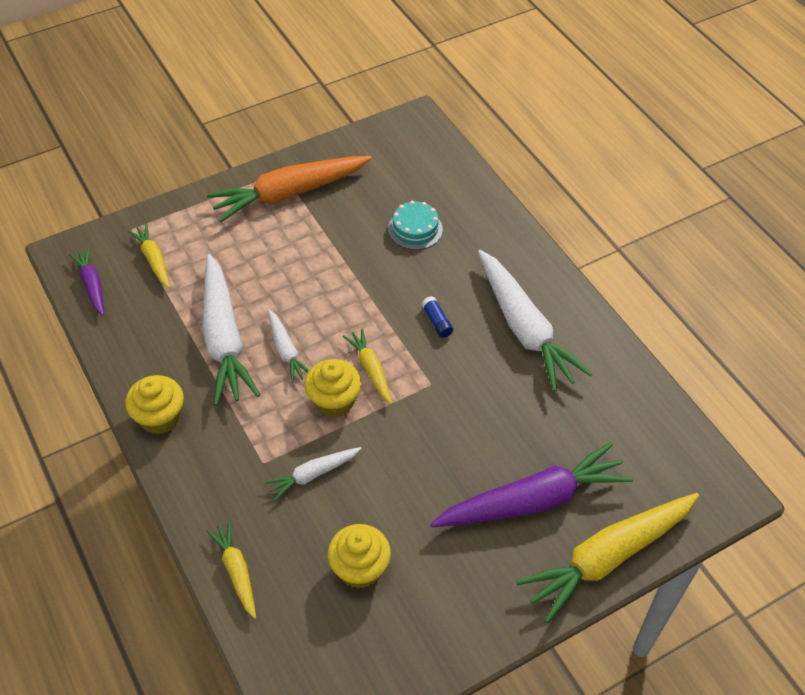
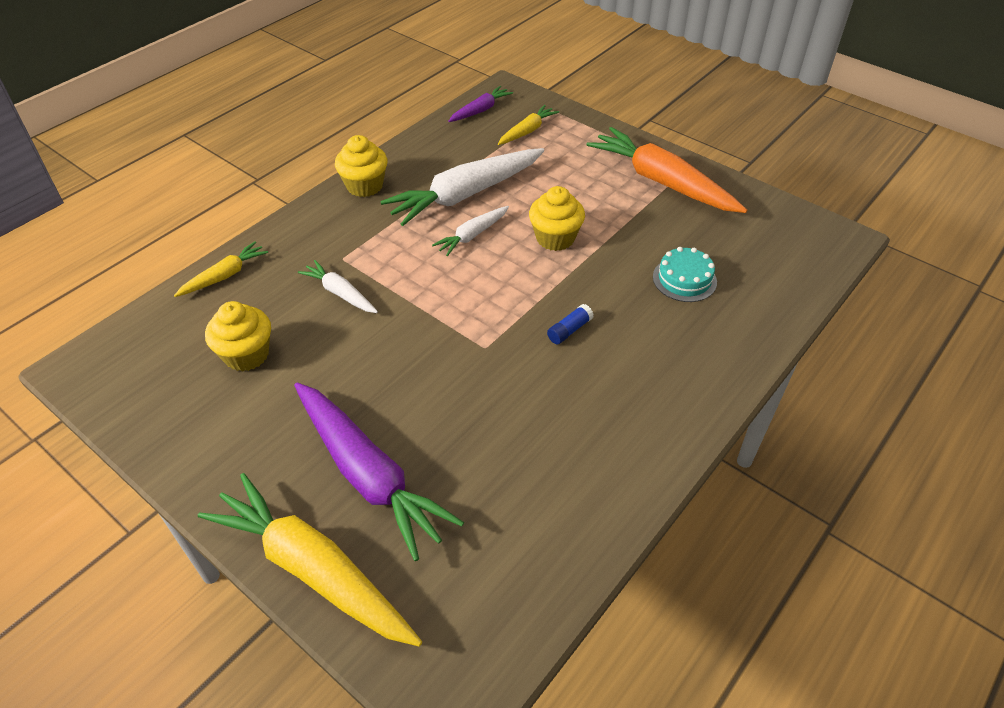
camera: 70 degrees right, 5 degrees down
(334, 401) = (430, 283): yellow cupcake -> yellow cupcake (555, 238)
(371, 369) = (480, 298): yellow carrot -> none
(524, 328) = (605, 407): white carrot -> none

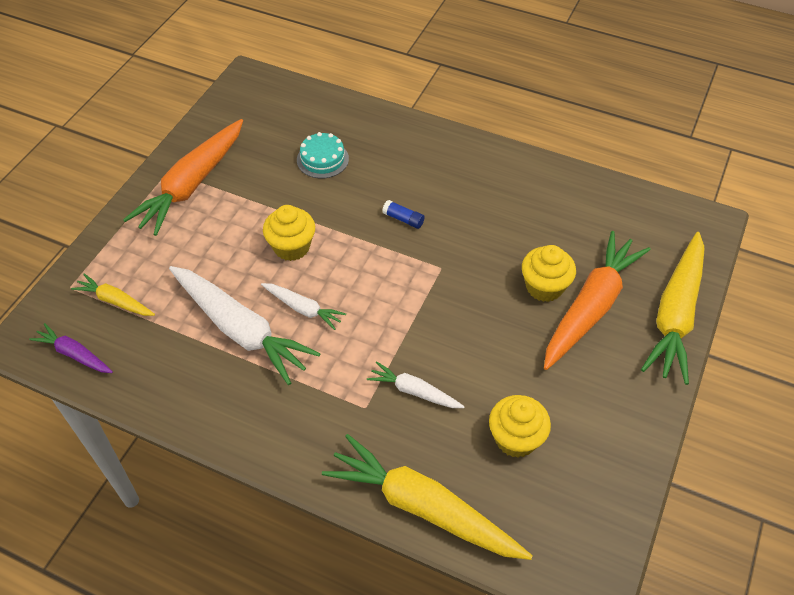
camera: 105 degrees left, 5 degrees up
(224, 276) = (423, 507): yellow carrot -> yellow carrot, size x1.99
(340, 293) = (414, 391): white carrot -> white carrot turned 90 degrees clockwise
(364, 186) = (242, 427): yellow cupcake -> yellow cupcake (544, 287)
(369, 475) = (590, 307): purple carrot -> orange carrot

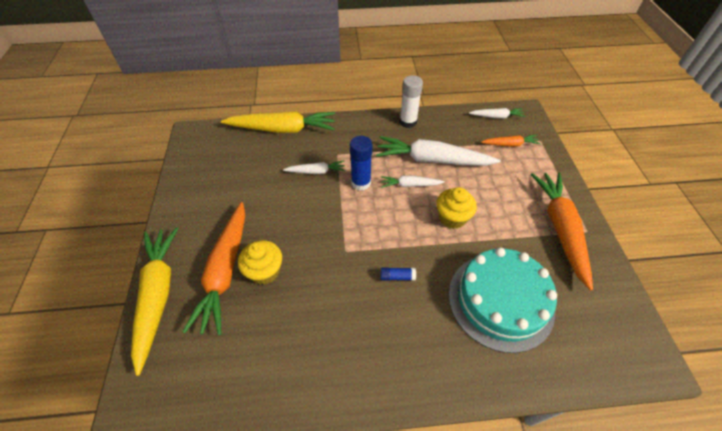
camera: 150 degrees right, 0 degrees up
(74, 354) = (496, 117): purple carrot -> white carrot
(115, 301) = (510, 144): yellow carrot -> orange carrot
(212, 414) = (408, 122): none -> white glue stick
(322, 159) = (500, 300): turquoise cake -> turquoise cake, size x2.13
(364, 343) = (361, 183): none -> blue glue stick
(516, 438) = (249, 173): yellow cupcake -> none

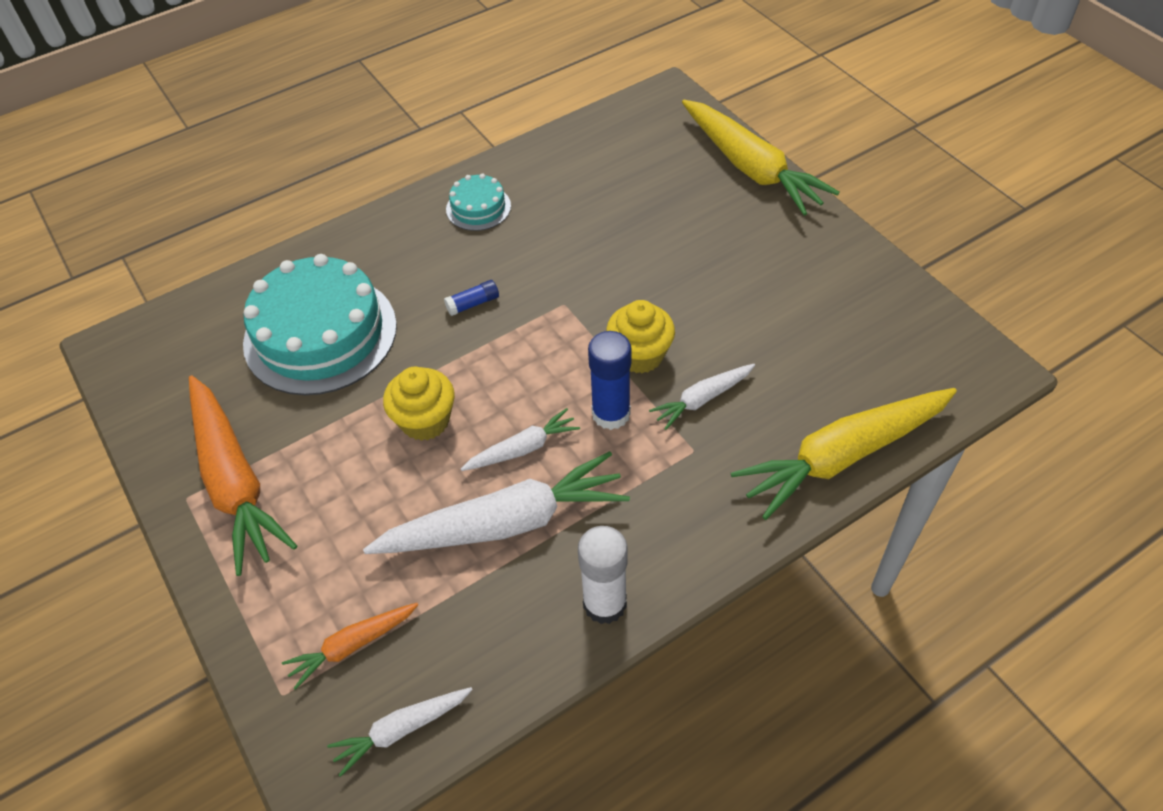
camera: 155 degrees right, 0 degrees up
(225, 271) = (700, 218): orange carrot -> none
(264, 271) = (651, 238): yellow cupcake -> yellow cupcake (640, 355)
(355, 361) = (478, 207): none -> turquoise cake

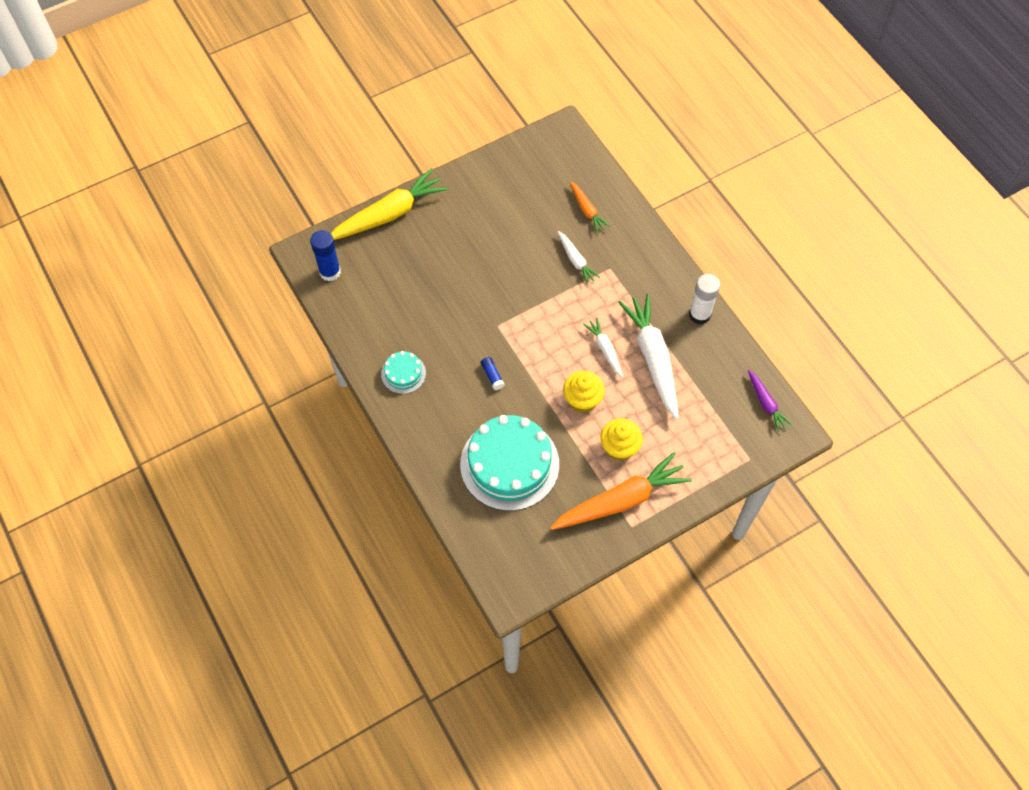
camera: 90 degrees left, 10 degrees up
(352, 646) = (723, 428): orange carrot -> orange carrot (587, 210)
(401, 730) = (766, 403): white carrot -> purple carrot
(611, 414) = (583, 305): blue glue stick -> blue glue stick (330, 272)
(640, 355) = (542, 288): yellow cupcake -> yellow cupcake (619, 447)
(843, 456) = (616, 203): yellow carrot -> none

